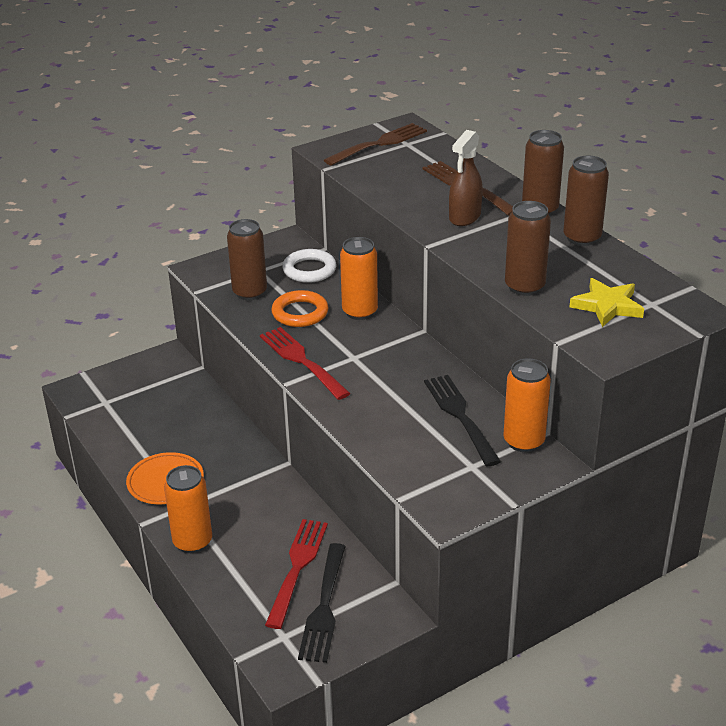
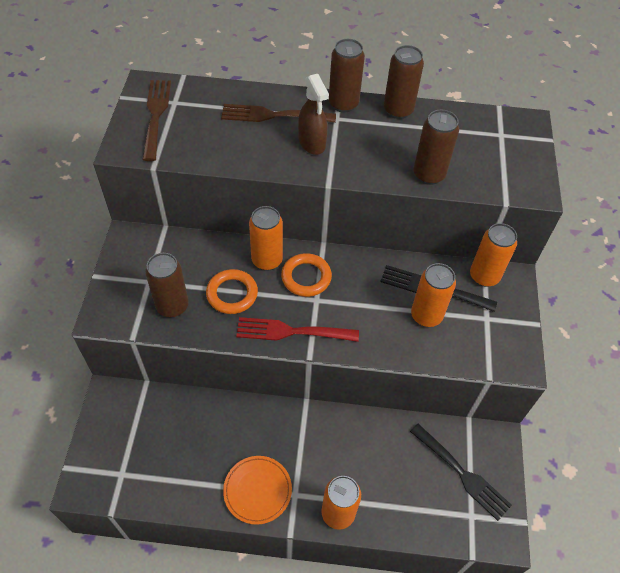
camera: 55 degrees left, 20 degrees up
(297, 568) = (414, 464): red fork -> none
(309, 270) = (183, 252): white ring -> none
(370, 340) = (306, 277): none -> orange ring
(422, 426) = (426, 315): none -> orange can
(607, 306) = (486, 154): yellow star -> none

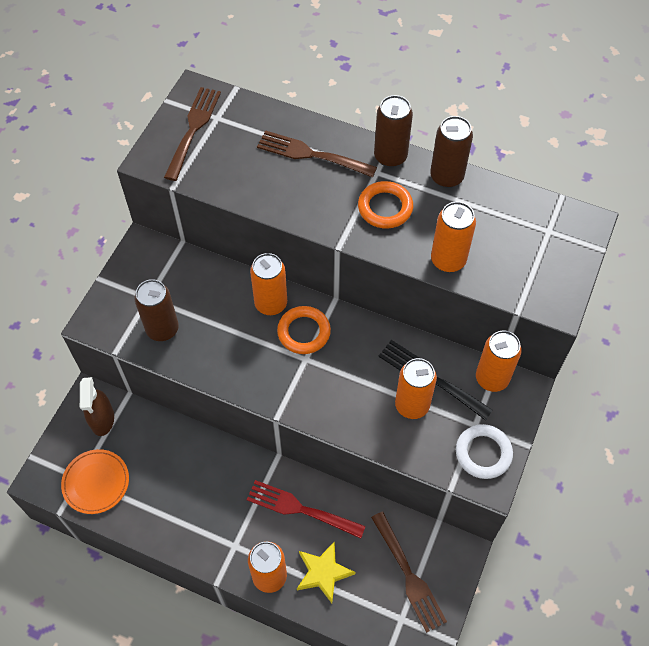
camera: 20 degrees right, 5 degrees up
(232, 294) = (224, 331): orange ring -> orange ring (385, 208)
(257, 490) = (200, 531): orange plate -> orange plate (96, 482)
(291, 331) = (269, 386): red fork -> red fork (300, 509)
(312, 143) = (339, 196): brown spray bottle -> brown spray bottle (102, 419)
(386, 494) = (323, 572): none -> yellow star
(428, 175) = (448, 260): brown can -> orange can
(462, 473) = (408, 575): black fork -> brown fork
(504, 340) = (483, 453): none -> white ring

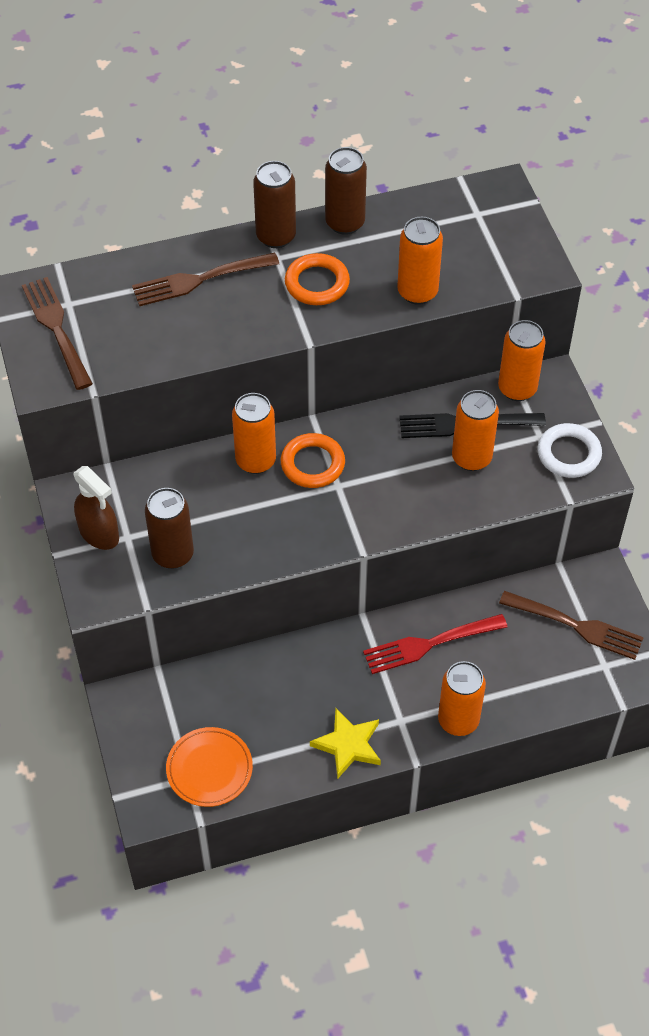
camera: 40 degrees left, 5 degrees down
(102, 419) = (155, 710): brown spray bottle -> brown spray bottle (99, 534)
(323, 572) = (502, 680): yellow star -> yellow star (348, 745)

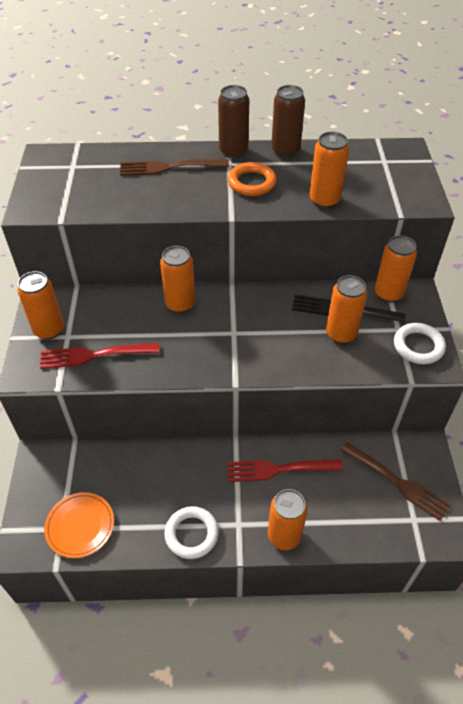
camera: 15 degrees right, 5 degrees down
(56, 329) = (57, 179): brown fork -> none
(99, 534) = (49, 330): brown spray bottle -> orange can
(173, 554) = (94, 355): brown can -> red fork
(312, 464) = (220, 314): orange ring -> none
(348, 745) = (191, 534): yellow star -> white ring

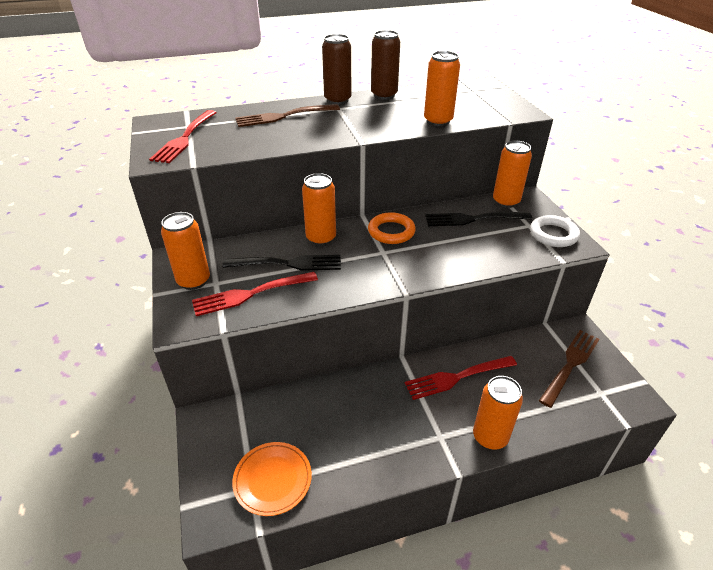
camera: 15 degrees left, 10 degrees down
(64, 183) = (184, 138): none -> red fork
(139, 328) = (288, 264): none -> black fork
(191, 534) = (397, 458): white ring -> none
(251, 183) = (366, 118): orange ring -> orange ring (391, 231)
(341, 334) = (481, 237): orange can -> none
(398, 482) = (570, 364): brown fork -> brown fork turned 75 degrees counterclockwise

